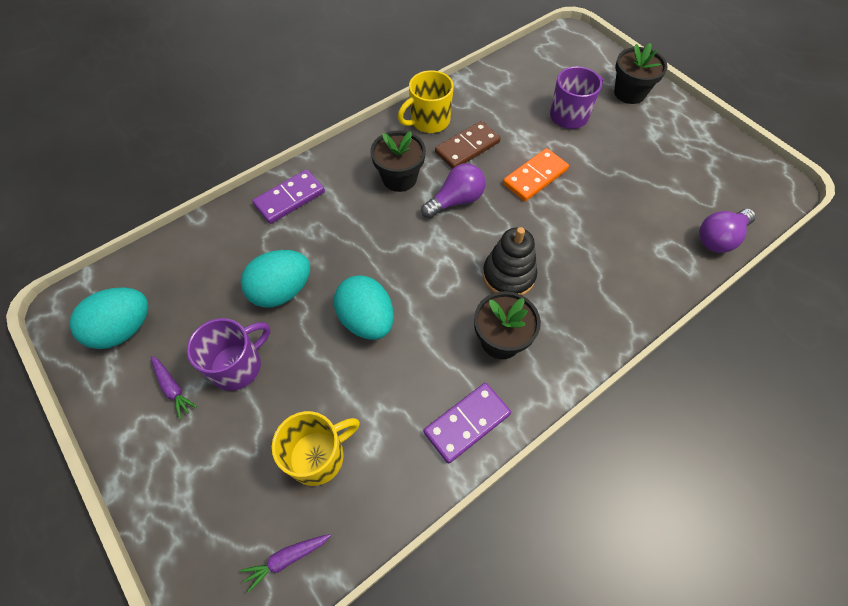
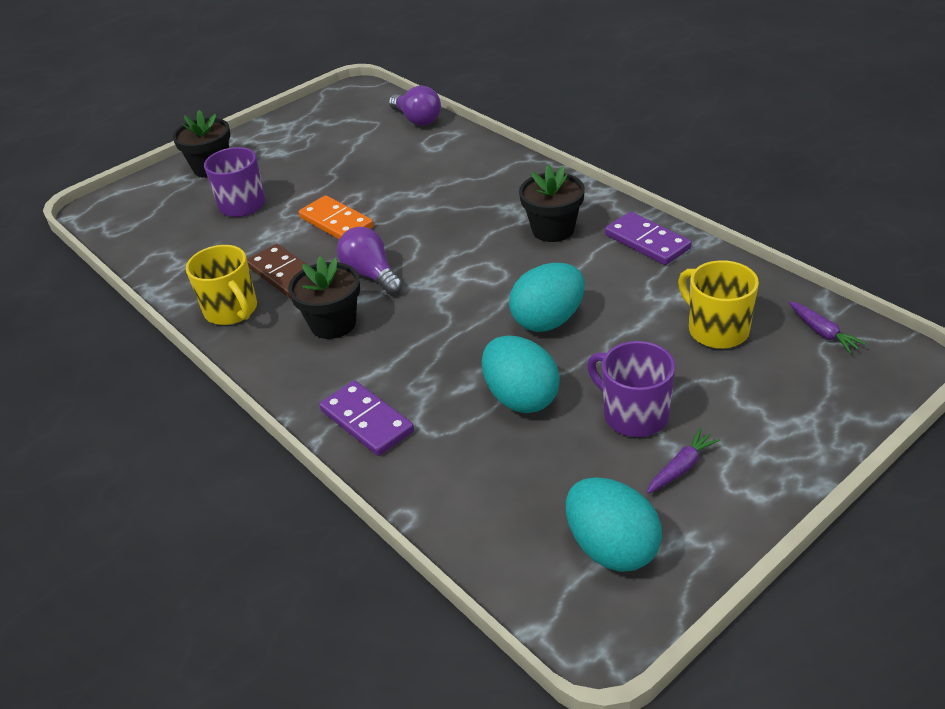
camera: 90 degrees left, 20 degrees down
(508, 275) = (474, 230): black stacking toy -> none

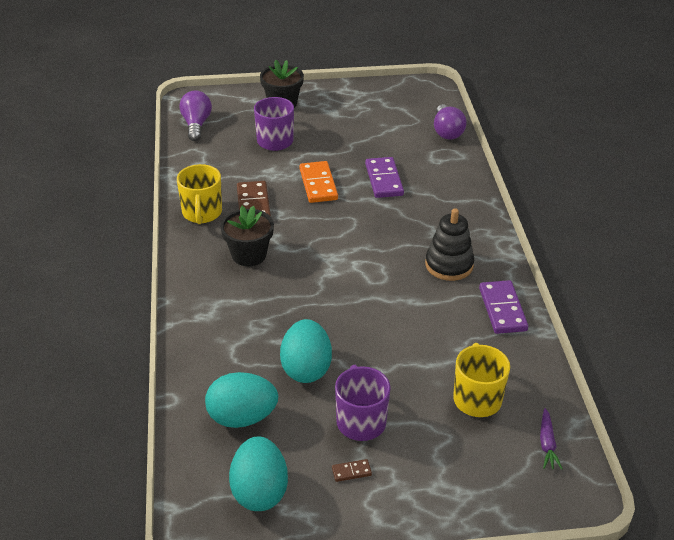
camera: 30 degrees right, 0 degrees up
(367, 421) = (207, 329): purple domino -> purple domino (384, 180)
(371, 275) = (303, 234): purple light bulb -> purple light bulb (196, 125)
(548, 320) = (376, 328): turquoise egg -> turquoise egg (242, 417)
(553, 229) = (449, 265): black flower pot -> black stacking toy
(681, 468) = (351, 472): purple carrot -> brown domino

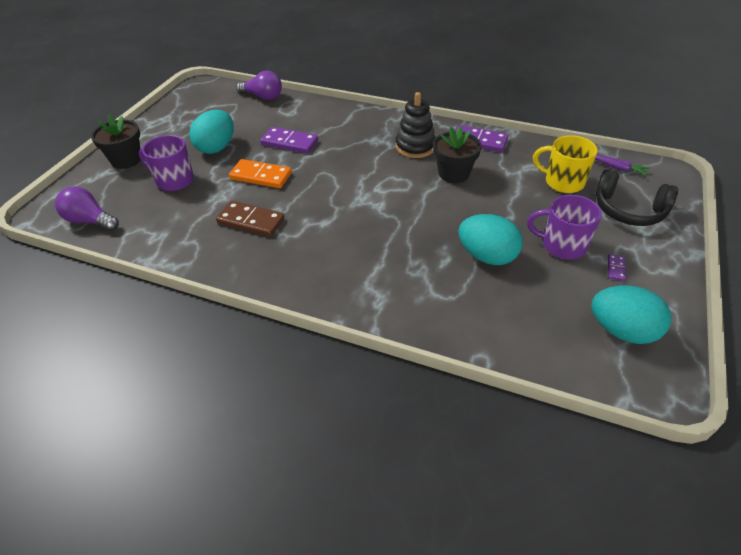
camera: 60 degrees left, 5 degrees up
(202, 213) = (230, 257): yellow mug -> none
(242, 417) = (528, 315): turquoise egg -> turquoise egg (216, 148)
(249, 255) = (317, 245): black flower pot -> black flower pot (454, 173)
(351, 472) = (616, 268): brown domino -> purple domino
(465, 467) = (628, 210): none -> black headphones

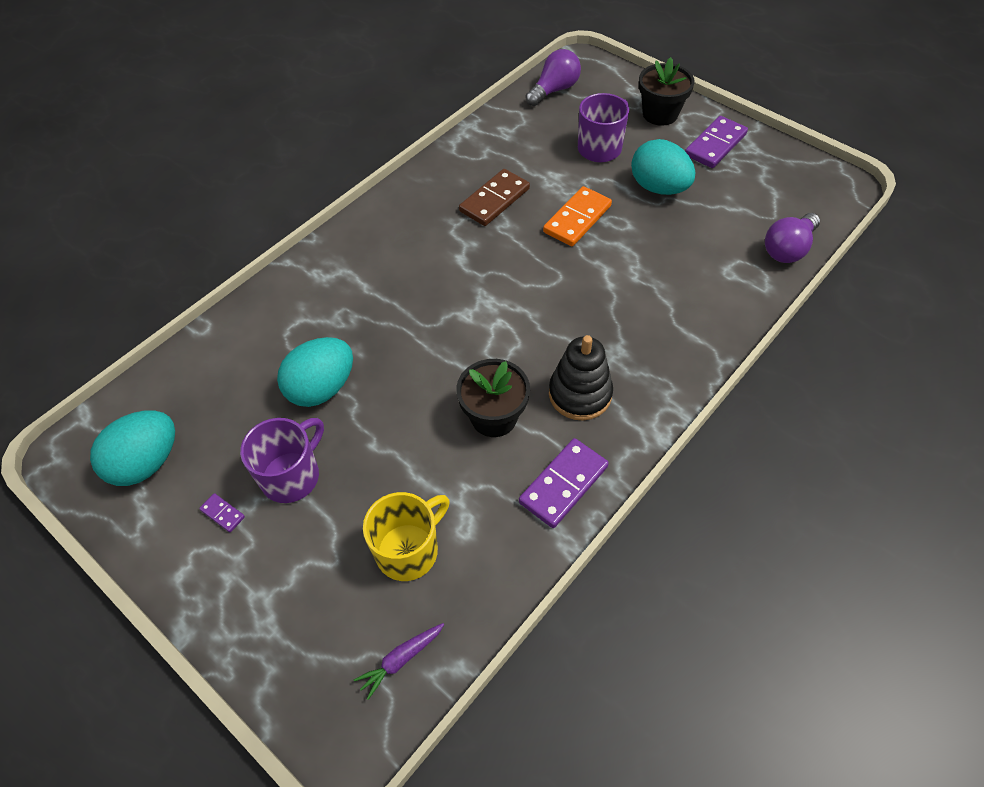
camera: 110 degrees right, 10 degrees up
(289, 142) = (645, 257): purple domino -> purple domino (715, 145)
(628, 210) = (305, 604): black headphones -> none

